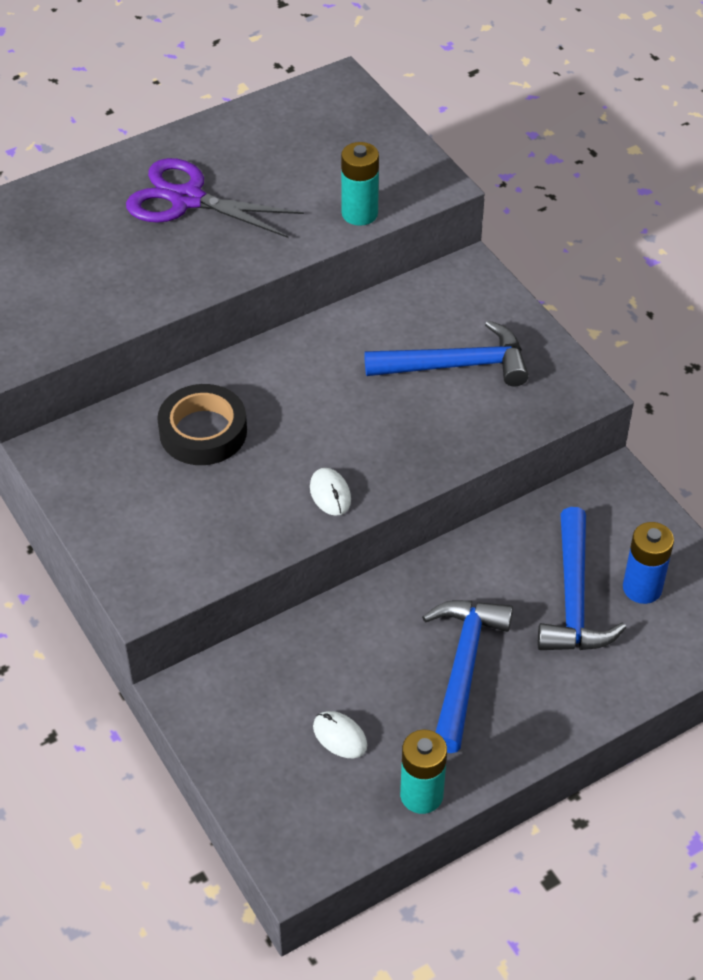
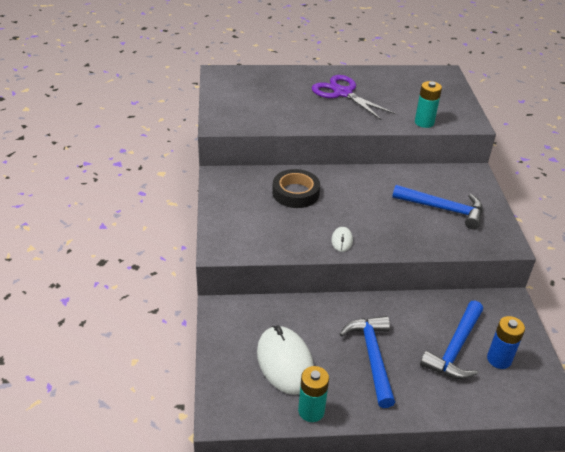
camera: 25 degrees right, 10 degrees down
(340, 736) = (285, 362): white mouse -> white mouse, size x2.21
(463, 667) = (372, 357): blue hammer -> blue hammer turned 45 degrees counterclockwise

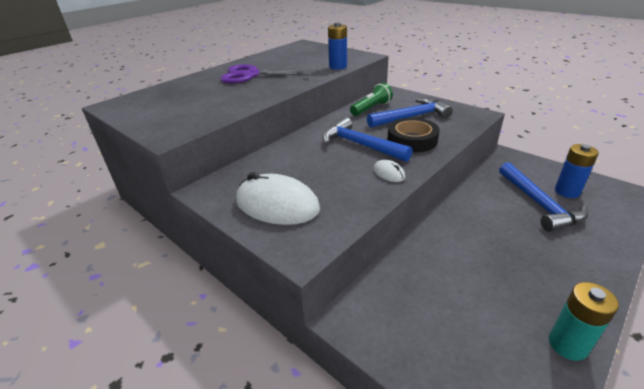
camera: 40 degrees left, 5 degrees down
(285, 362) = (476, 318): white mouse -> white mouse (277, 205)
(295, 193) = (297, 163): black tape -> black tape (412, 140)
(372, 357) = (515, 253): blue hammer -> blue hammer (360, 145)
(424, 122) = (338, 66): turquoise battery -> blue battery
(425, 180) = (371, 108): none -> green flashlight

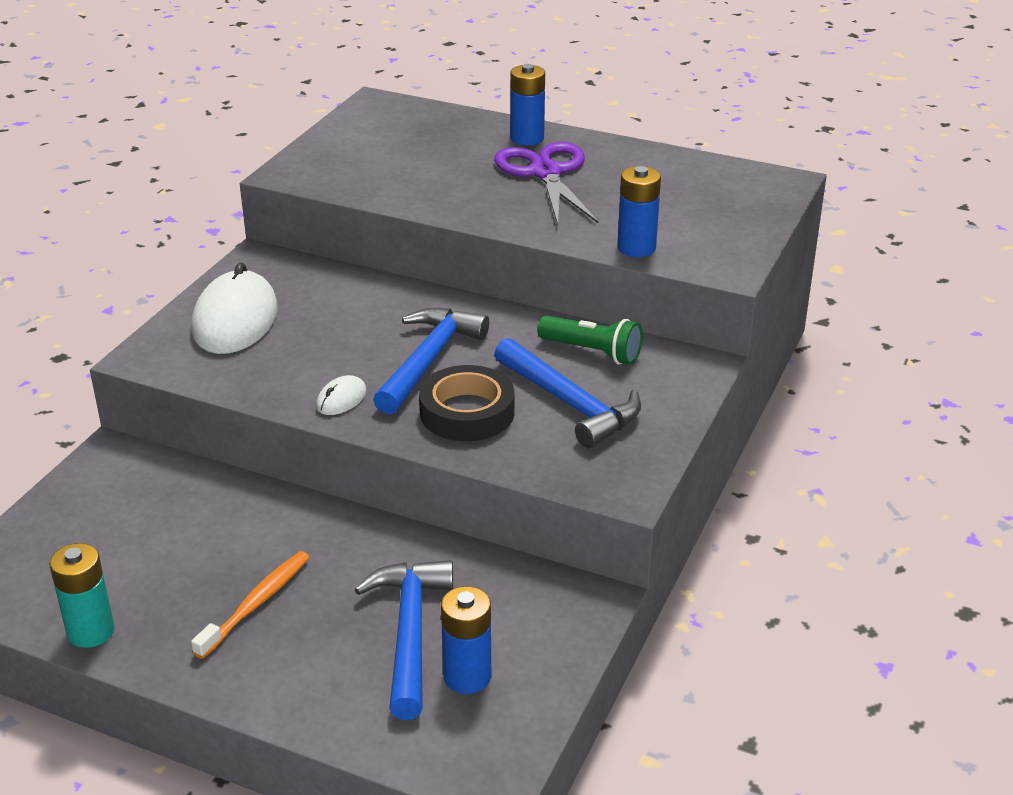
camera: 70 degrees right, 0 degrees up
(210, 76) = (527, 138): none -> blue battery
(523, 255) = (256, 604): none -> orange toothbrush
(539, 204) = (409, 633): blue hammer -> blue hammer turned 120 degrees clockwise

